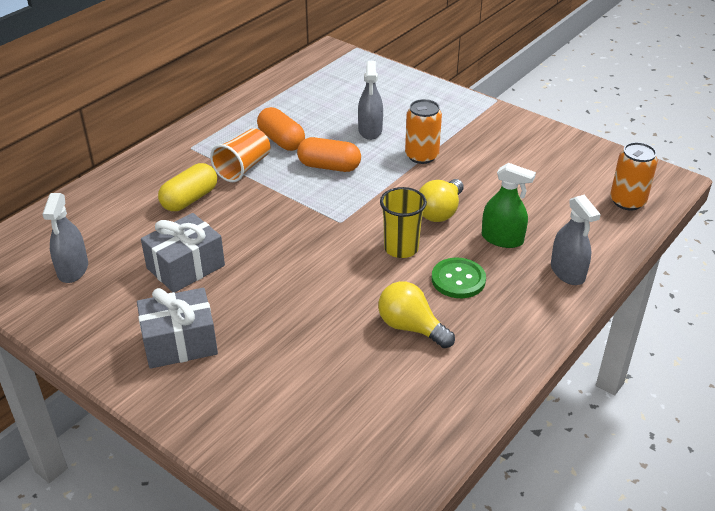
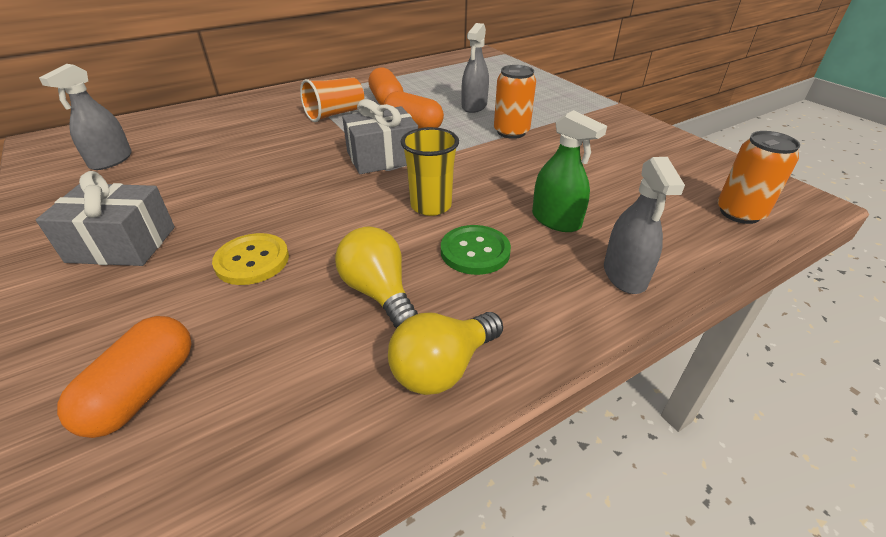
camera: 20 degrees right, 0 degrees up
(185, 267) = (205, 178): grey gift -> grey gift (382, 157)
(189, 199) = (266, 128): yellow capsule -> none
(299, 328) = (252, 261): none -> yellow button
(309, 429) = (143, 391): none -> orange capsule
(440, 212) = (499, 181): yellow light bulb -> yellow light bulb (443, 367)

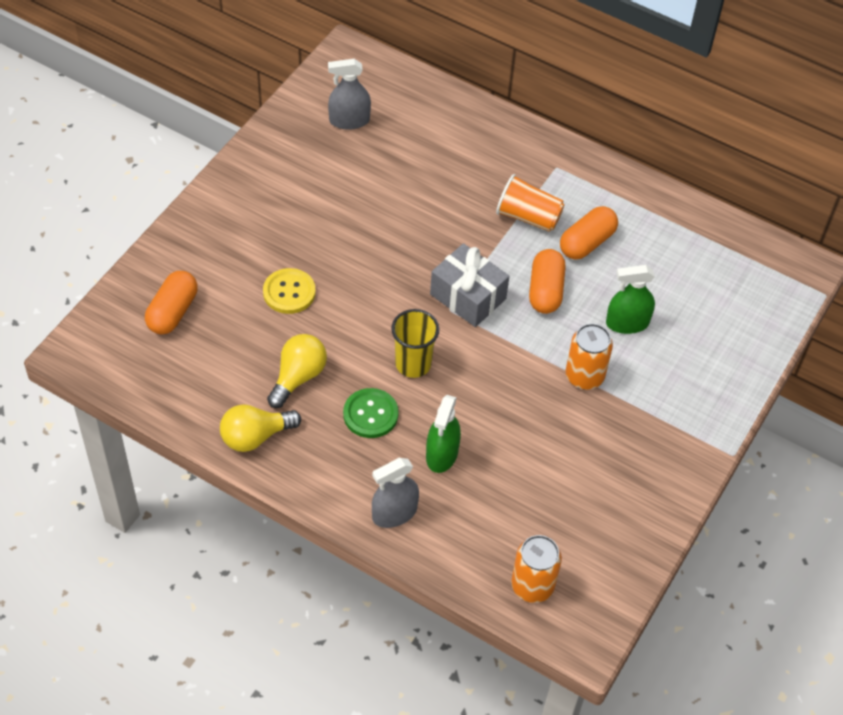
camera: 60 degrees right, 15 degrees up
(122, 244) = (265, 212): grey gift -> none
(143, 391) = (173, 312): orange capsule -> orange capsule turned 60 degrees counterclockwise
(443, 367) = (255, 436): yellow light bulb -> yellow light bulb turned 45 degrees counterclockwise
(474, 106) = (627, 323): grey spray bottle -> green spray bottle

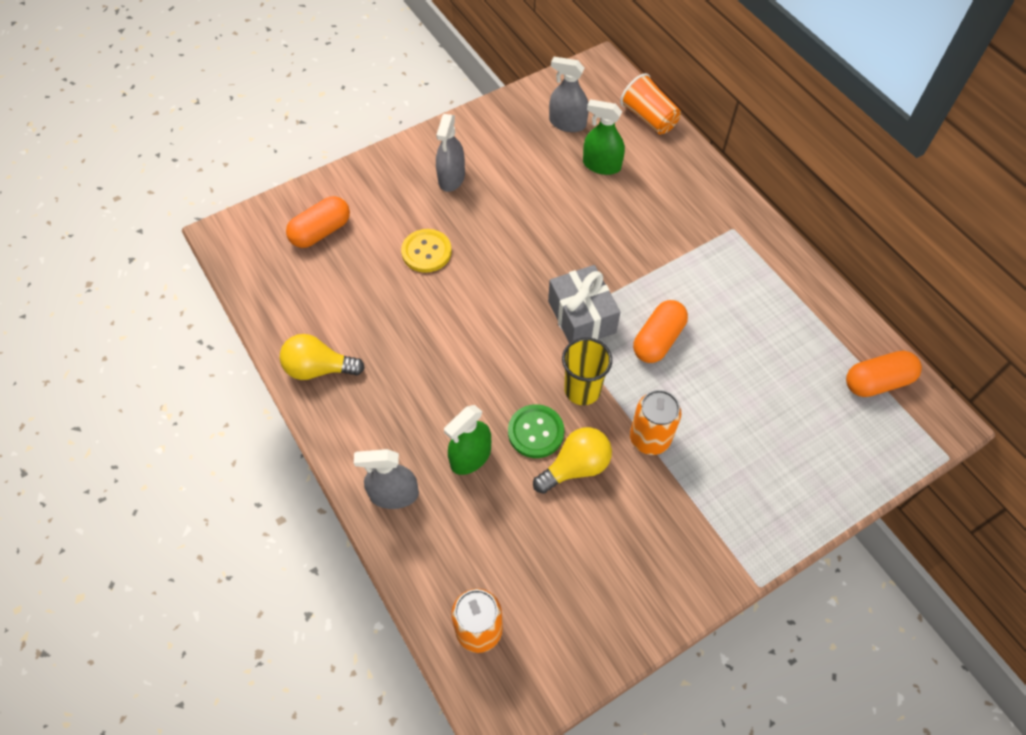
camera: 30 degrees right, 5 degrees up
(269, 213) = (451, 178): none -> grey spray bottle
(298, 377) = (388, 330): yellow light bulb -> yellow light bulb (575, 467)
(370, 414) = (429, 391): green button -> green button (536, 432)
(413, 364) = (495, 359): yellow cup -> yellow cup (582, 390)
(528, 217) = (680, 264): orange cup -> orange cup (649, 118)
(586, 242) = (723, 309): orange capsule -> orange capsule (877, 382)
(627, 323) = (721, 403): green spray bottle -> green spray bottle (601, 165)

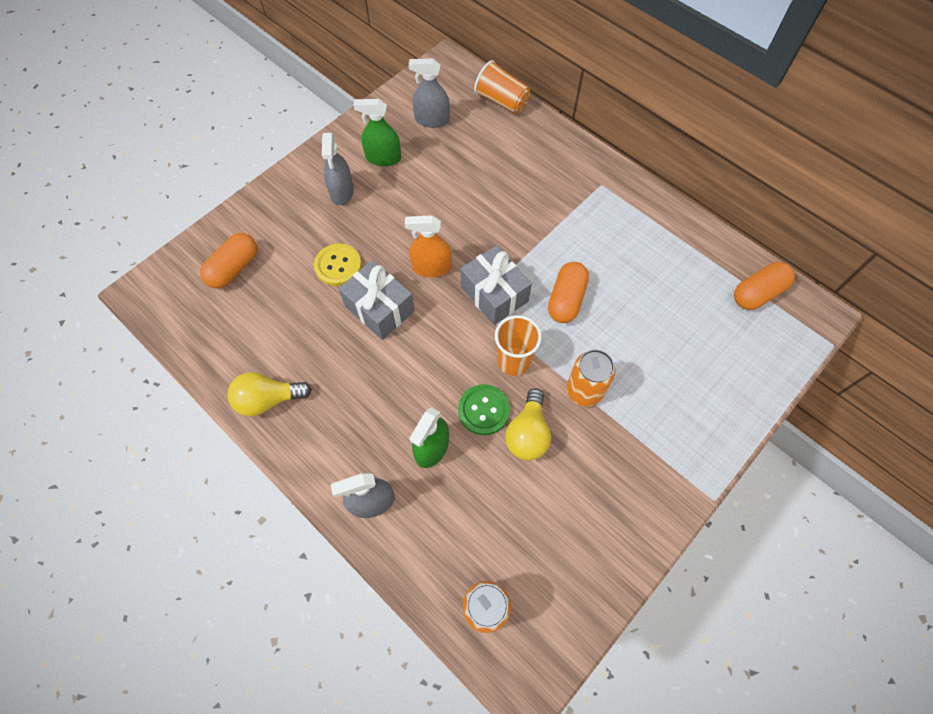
camera: 15 degrees left, 5 degrees up
(456, 304) = (379, 308): none -> grey gift
(523, 275) = (431, 267): none -> orange spray bottle
(575, 467) = (528, 433): yellow light bulb -> yellow light bulb turned 150 degrees clockwise
(582, 390) = (513, 361): yellow cup -> orange cup
(601, 165) = (472, 152): green spray bottle -> green spray bottle (383, 158)

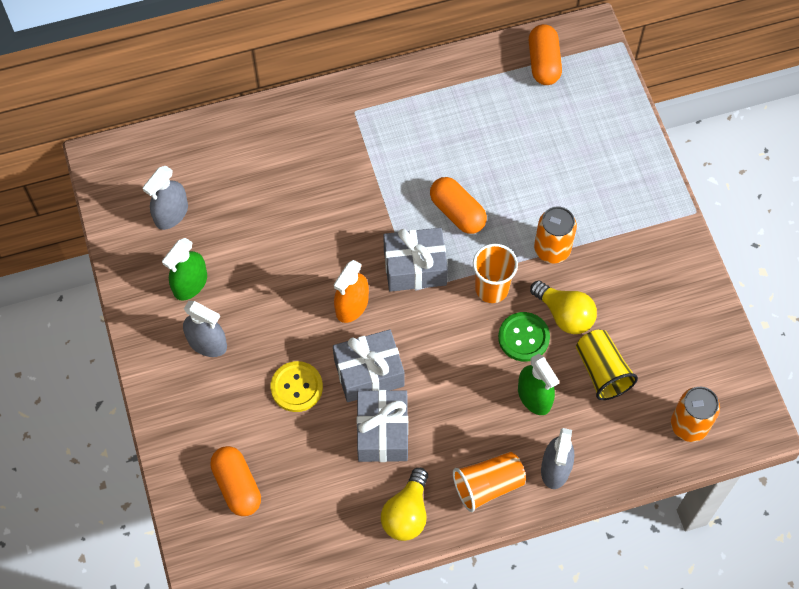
camera: 60 degrees left, 0 degrees up
(332, 345) = (382, 432): none -> grey gift
(492, 495) = (602, 371): none -> yellow cup
(501, 101) = (192, 137): orange cup -> orange cup (488, 485)

